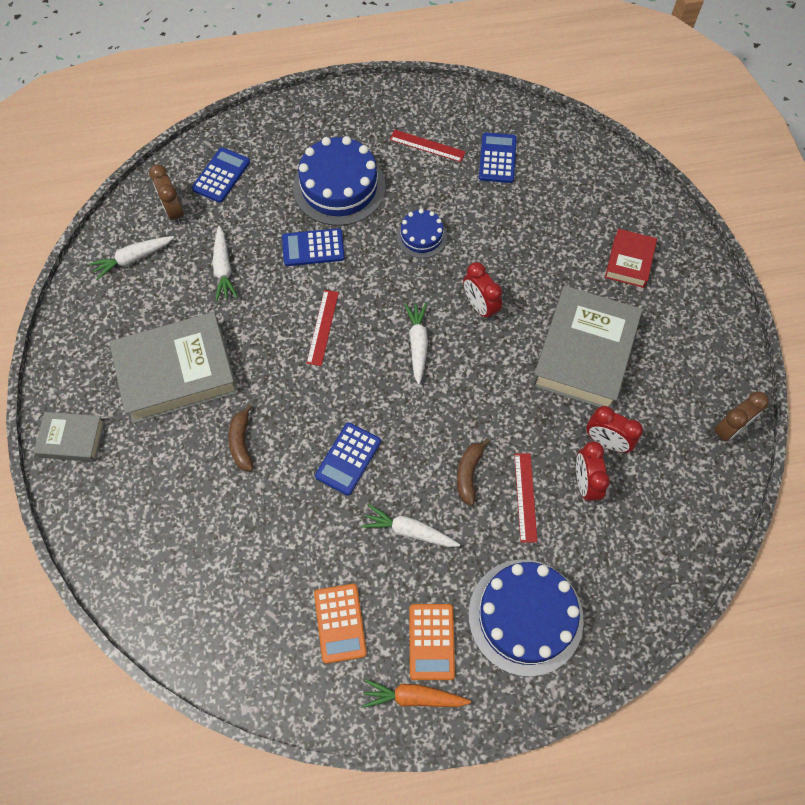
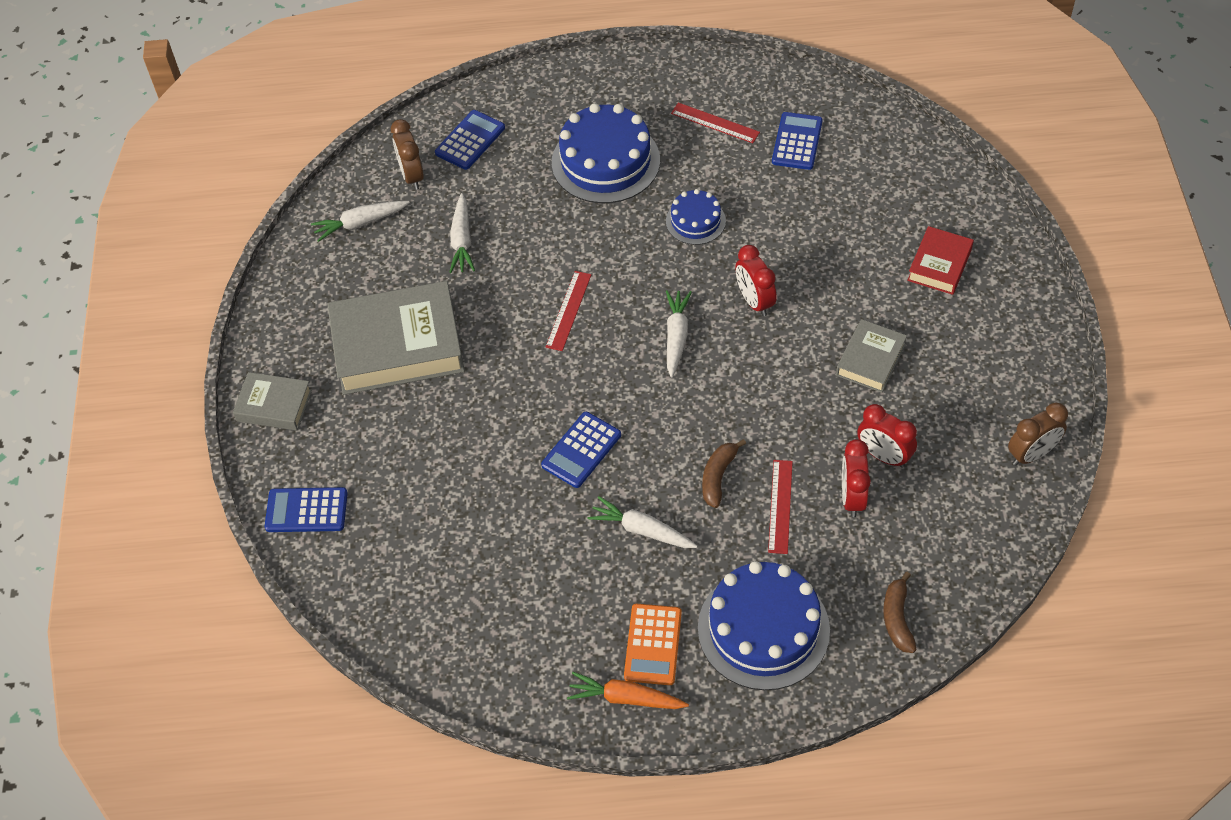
camera: 10 degrees right, 10 degrees down
(242, 443) = (462, 424): brown banana -> brown banana (897, 618)
(313, 248) = (567, 225): blue calculator -> blue calculator (306, 510)
(340, 623) = (552, 617): orange calculator -> none
(583, 353) = (870, 360): grey book -> grey book, size x0.52

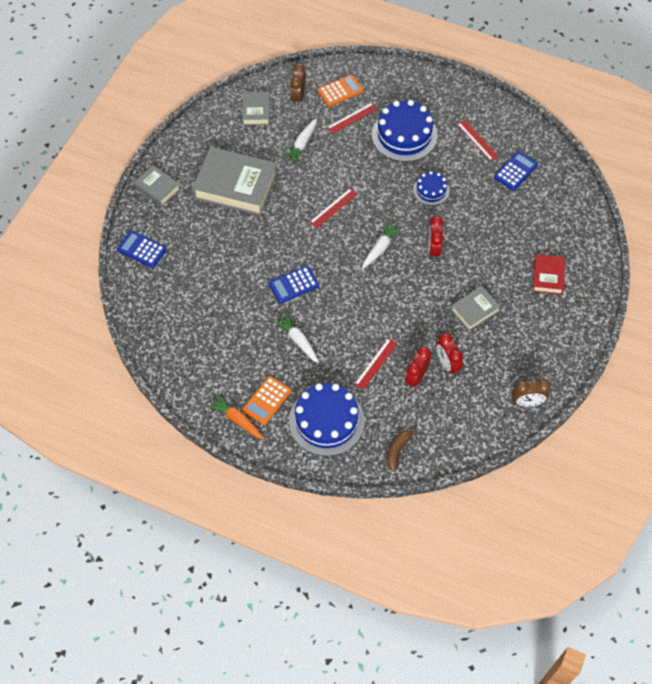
camera: 25 degrees right, 5 degrees up
(360, 223) = (256, 111): white carrot -> grey book
(470, 140) = (340, 91): blue calculator -> orange calculator
(513, 171) = (352, 118): none -> red ruler
(718, 477) = (354, 332): brown banana -> none
(939, 265) = (548, 277): red book -> red book turned 45 degrees counterclockwise

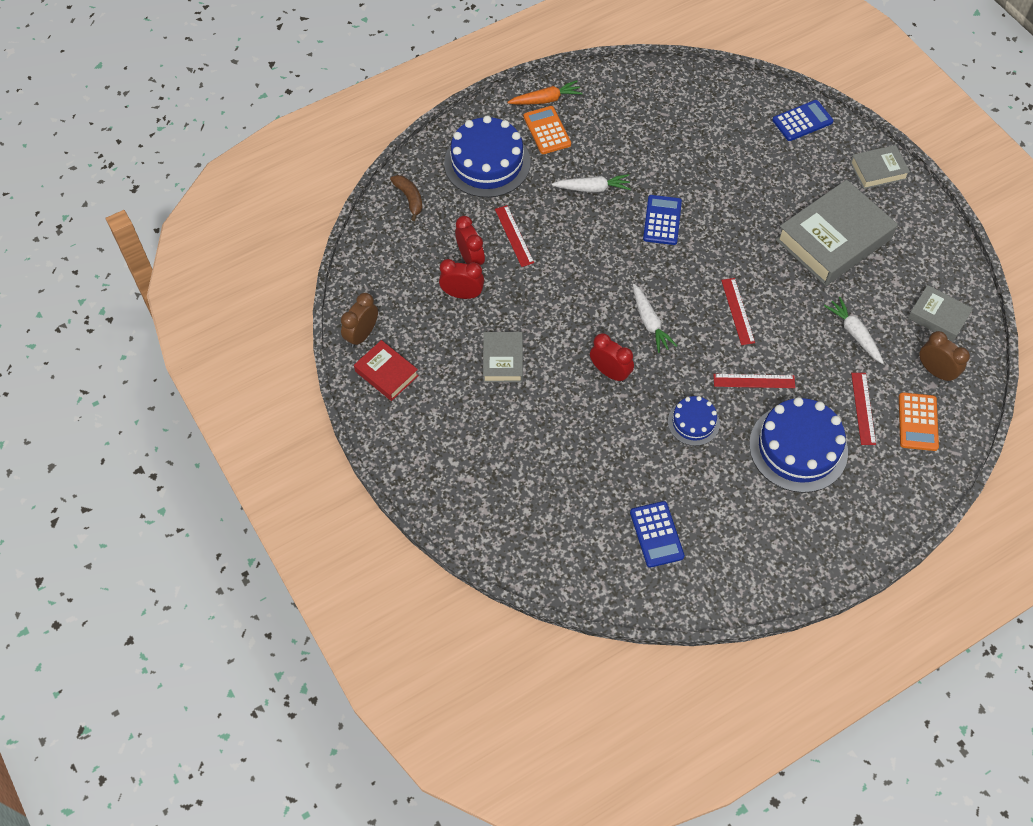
camera: 125 degrees right, 0 degrees up
(477, 140) = (735, 525): red ruler -> red ruler (754, 381)
(548, 277) = (486, 461): red book -> red book (386, 373)

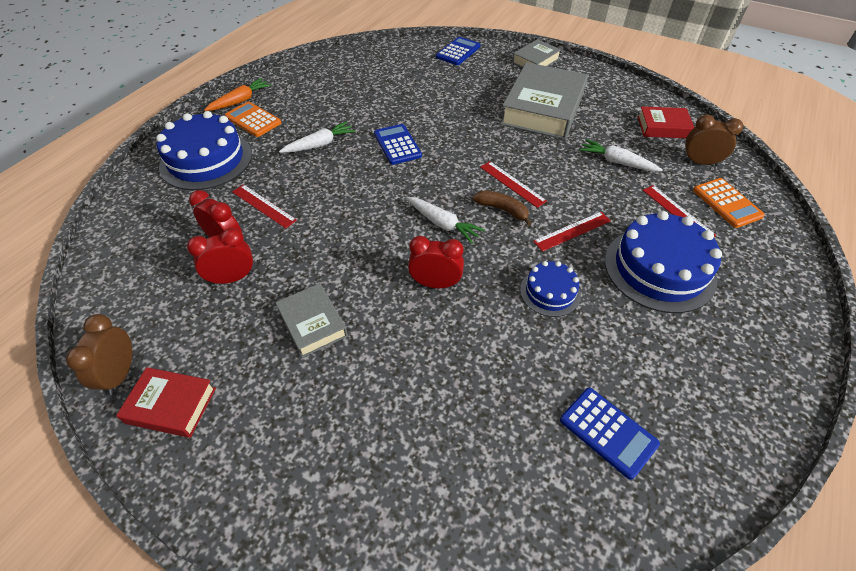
camera: 30 degrees left, 10 degrees down
(409, 198) = (133, 215): brown banana -> brown banana (502, 209)
(938, 316) = (663, 127): grey book -> red book

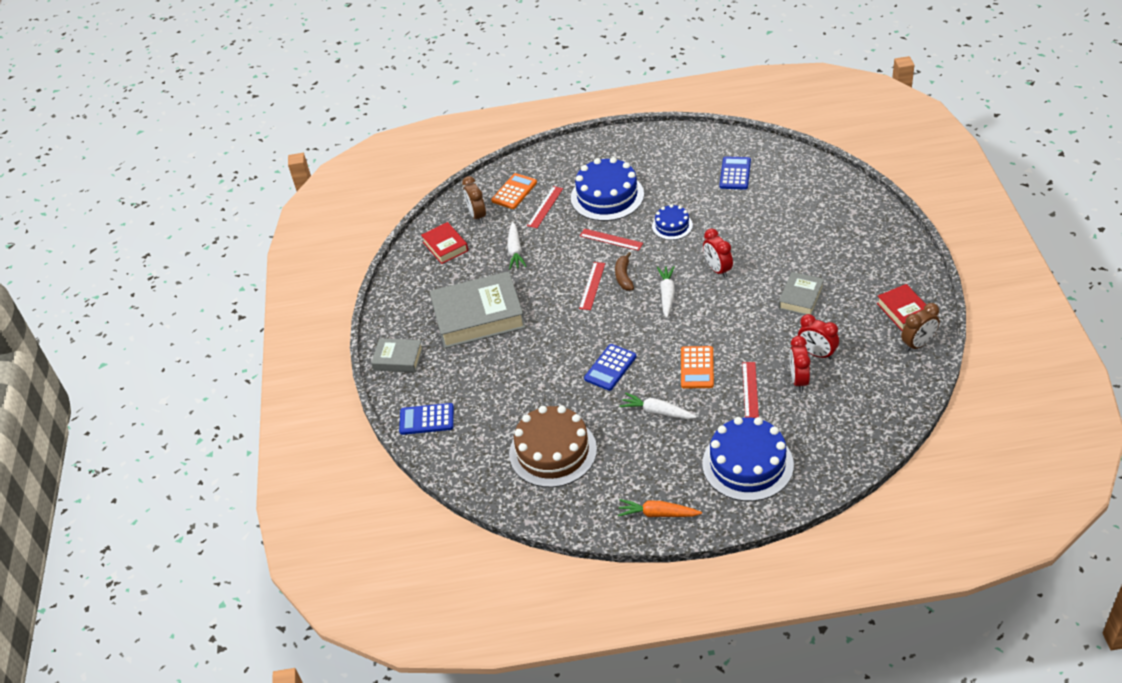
camera: 120 degrees left, 5 degrees down
(253, 120) = (673, 480): orange calculator -> orange calculator (697, 368)
(356, 85) = (553, 451): none -> brown cake

